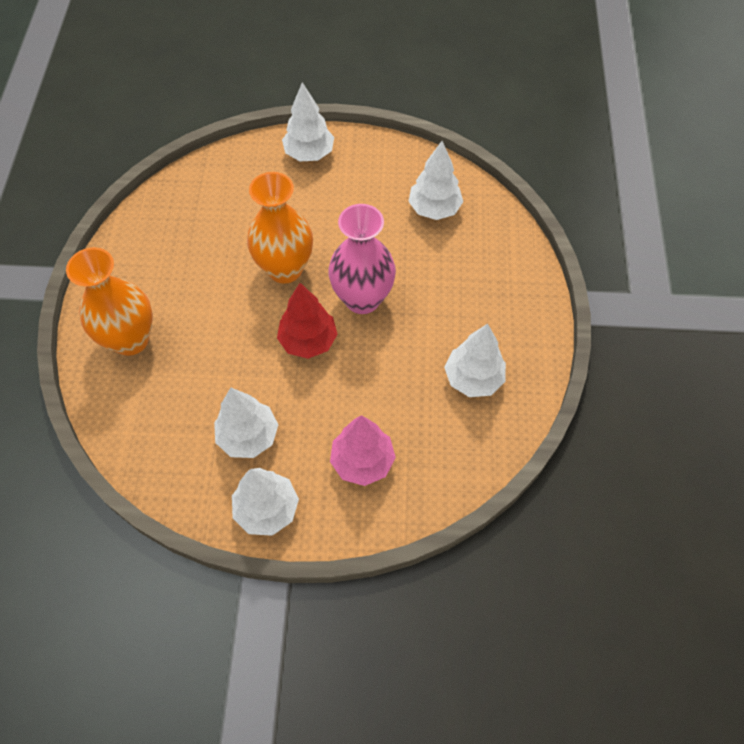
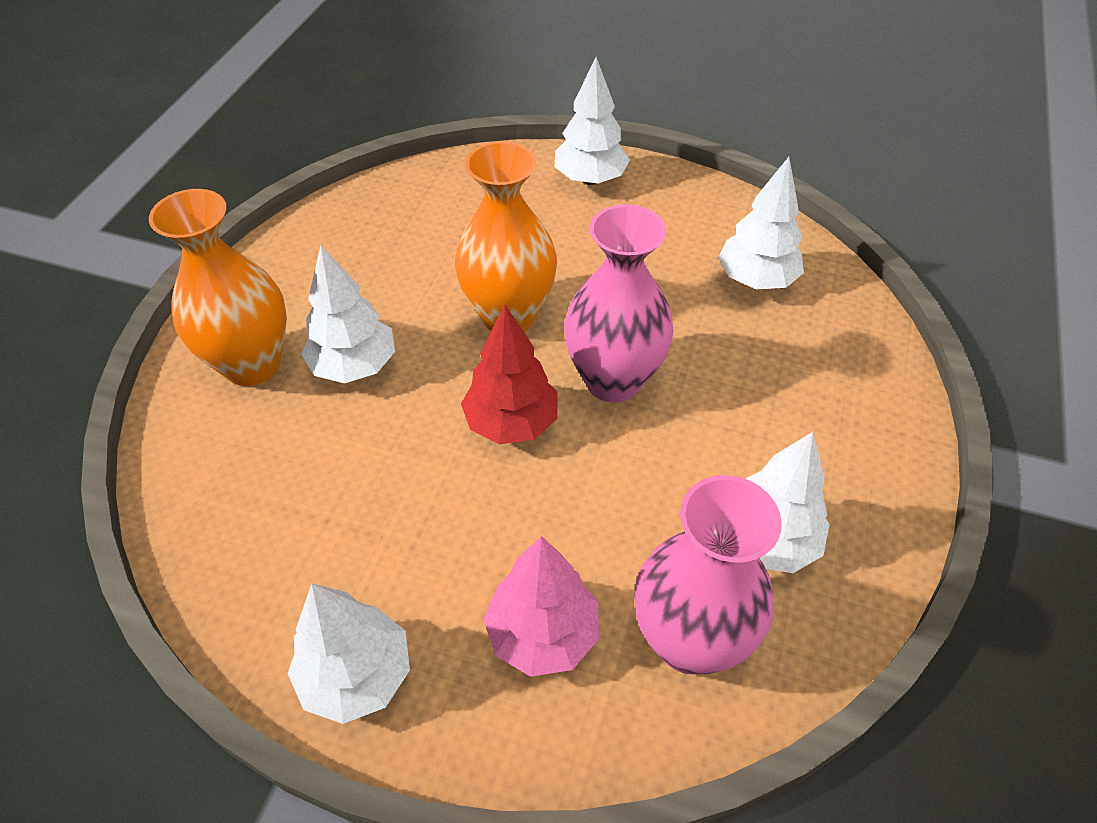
camera: 15 degrees right, 10 degrees down
(248, 436) = (370, 546): white tree -> white tree (354, 366)
(442, 445) = (689, 640): none -> pink vase

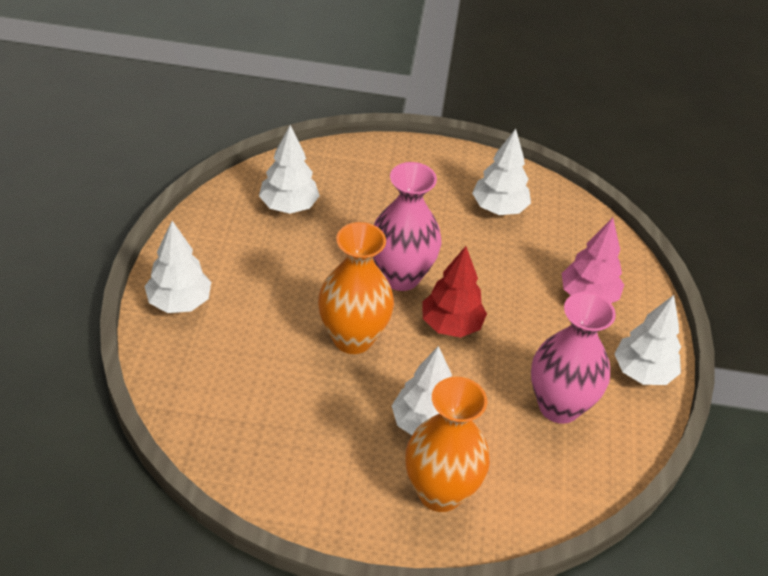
camera: 105 degrees left, 5 degrees down
(689, 640) = (568, 238): pink vase -> pink vase (559, 406)

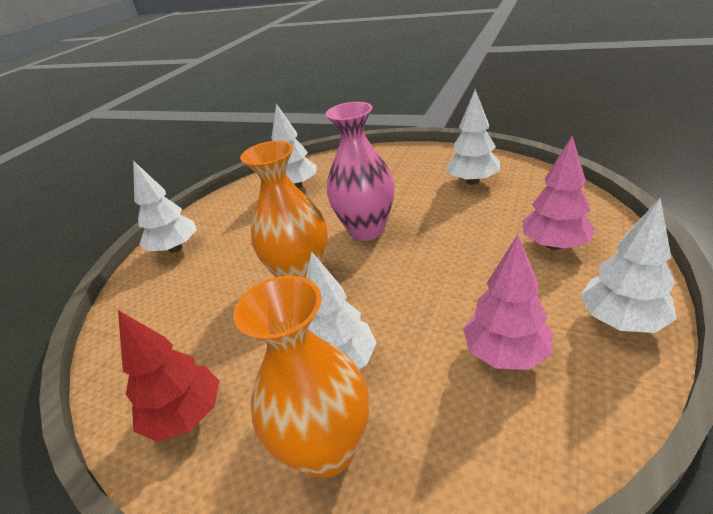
camera: 25 degrees right, 10 degrees down
(451, 325) = (400, 268): red tree -> red tree (186, 416)
(559, 406) = (505, 353): pink vase -> pink tree

